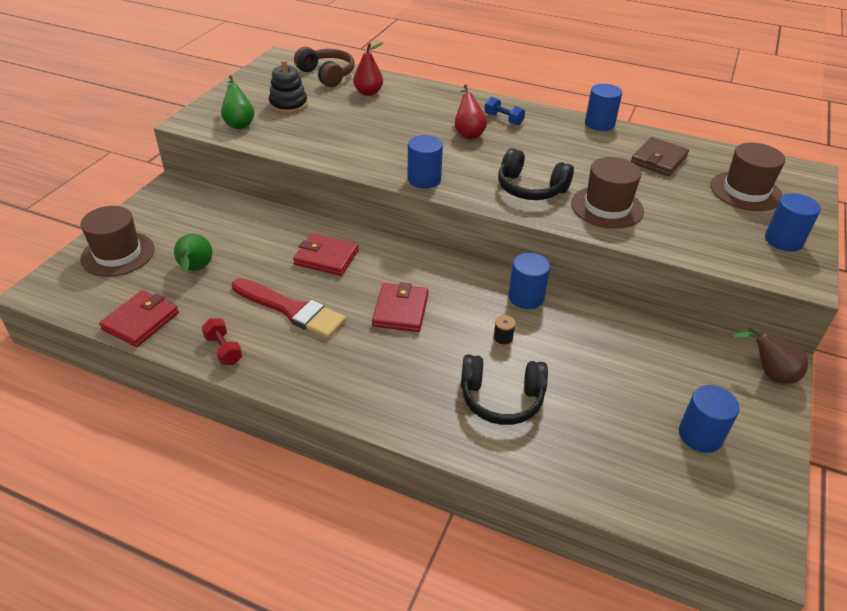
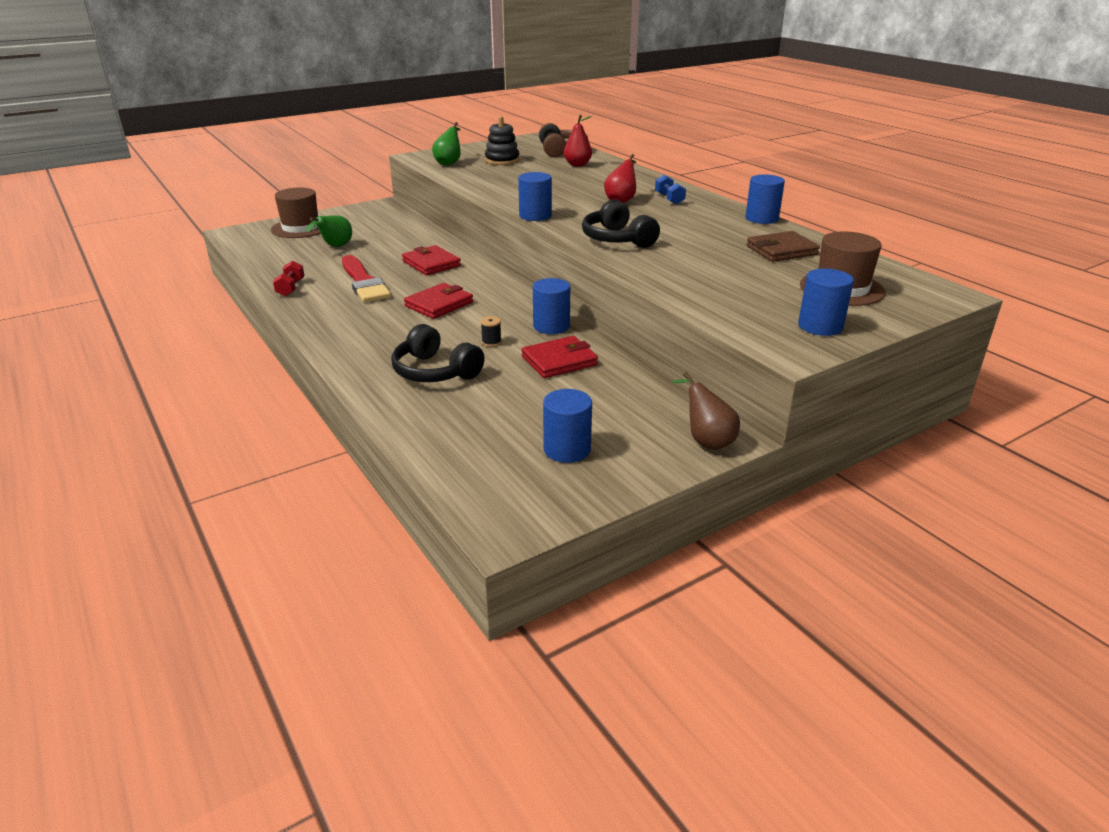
camera: 35 degrees right, 10 degrees down
(141, 321) = (265, 261): red wallet -> red wallet (559, 361)
(607, 207) = (669, 264): brown hat -> none

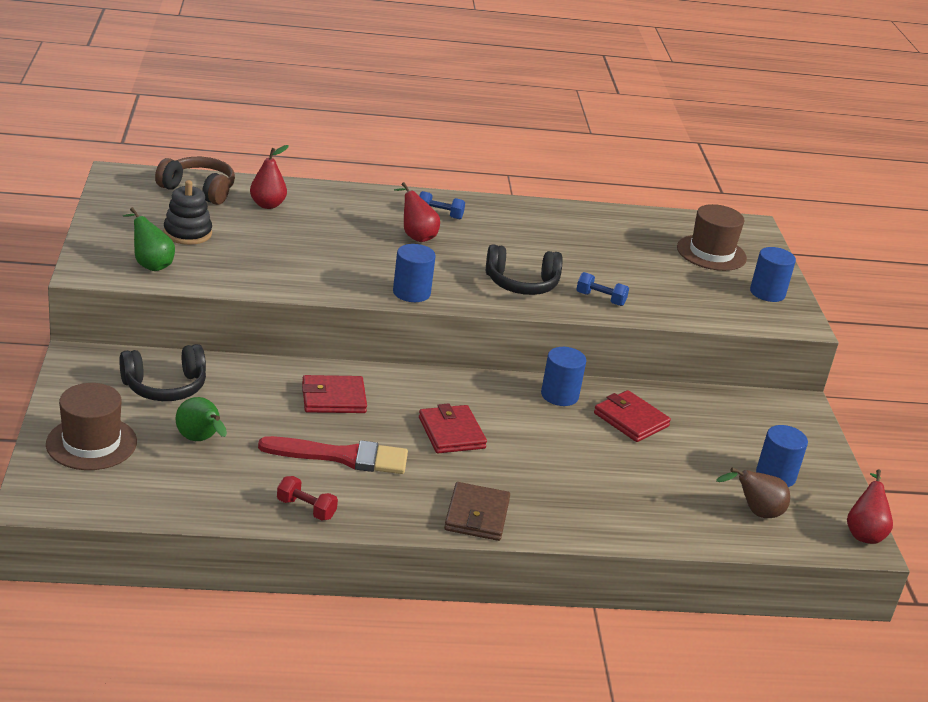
camera: 65 degrees left, 0 degrees up
(435, 371) = (600, 487): black headphones -> black headphones (165, 386)
(491, 342) = (565, 437): black spool -> none
(525, 527) = (864, 533): none -> red pear
(559, 361) = (631, 420): red wallet -> red wallet turned 45 degrees counterclockwise
(650, 266) = (600, 299): none -> blue dumbbell
(706, 440) = (800, 415): brown pear -> brown pear (755, 512)
(761, 218) = (538, 205): blue cylinder -> none
(781, 250) = (618, 234): brown wallet -> brown wallet (477, 515)

